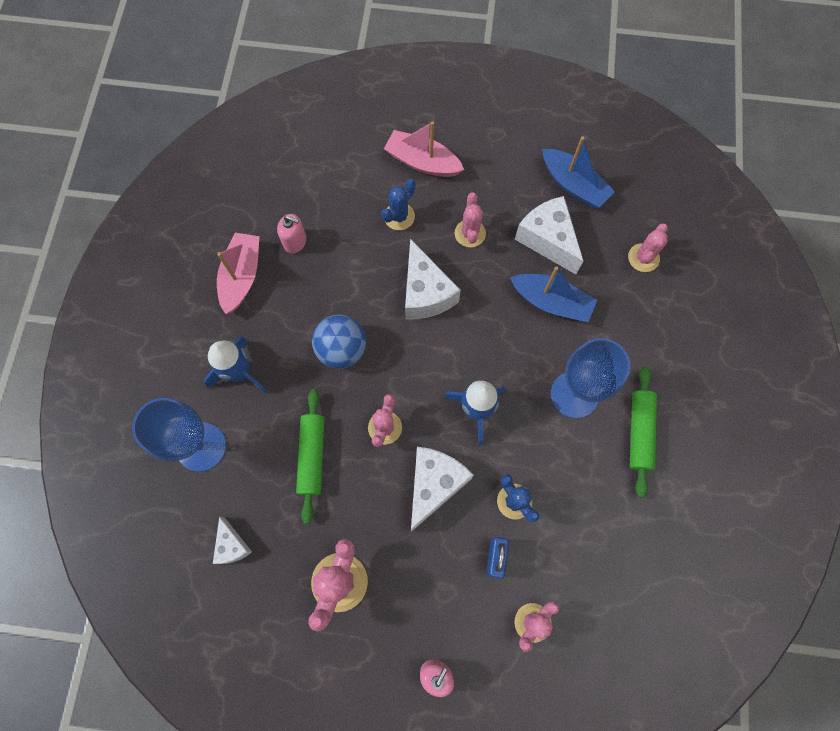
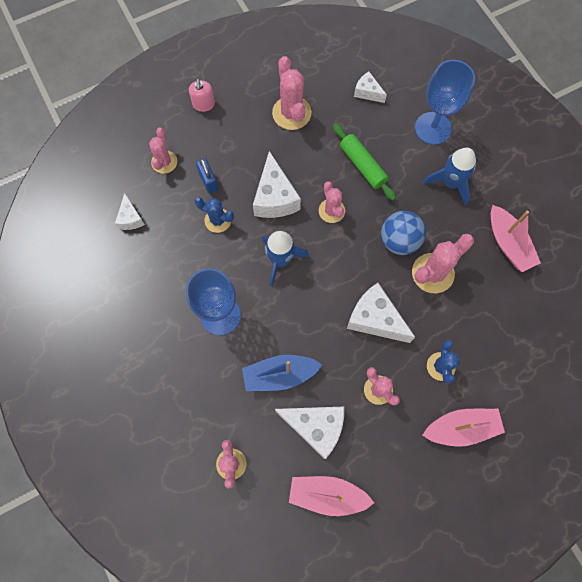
camera: 145 degrees right, 0 degrees up
(295, 242) = (496, 293): pink soap dispenser -> none
(336, 297) = (432, 273): none -> pink cactus
(573, 185) = (327, 494): blue boat -> pink boat
(612, 572) = (131, 218): none -> white cheese
(639, 432) = (159, 318): green rolling pin -> none

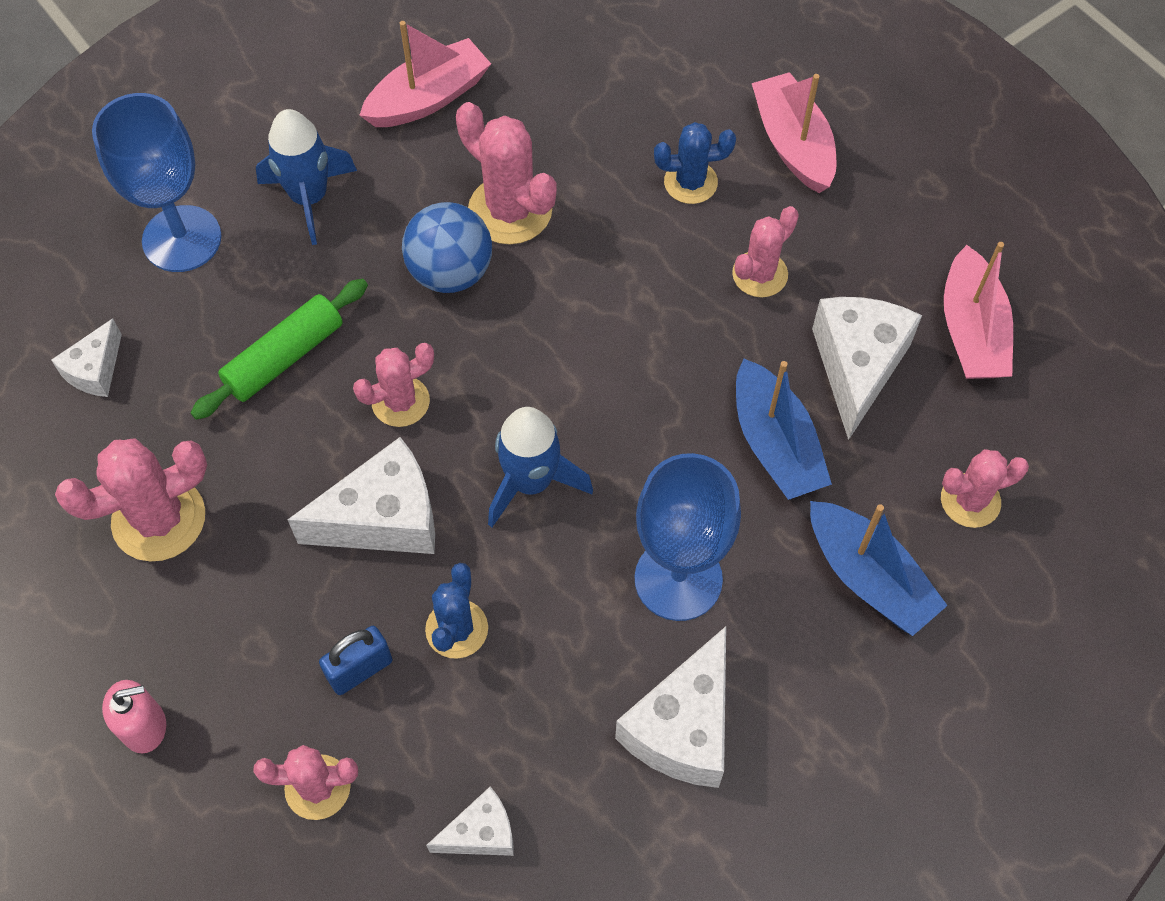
camera: 100 degrees left, 10 degrees down
(202, 402) = (869, 577): none -> blue boat
(374, 319) = (623, 295): white cheese -> white cheese (683, 727)

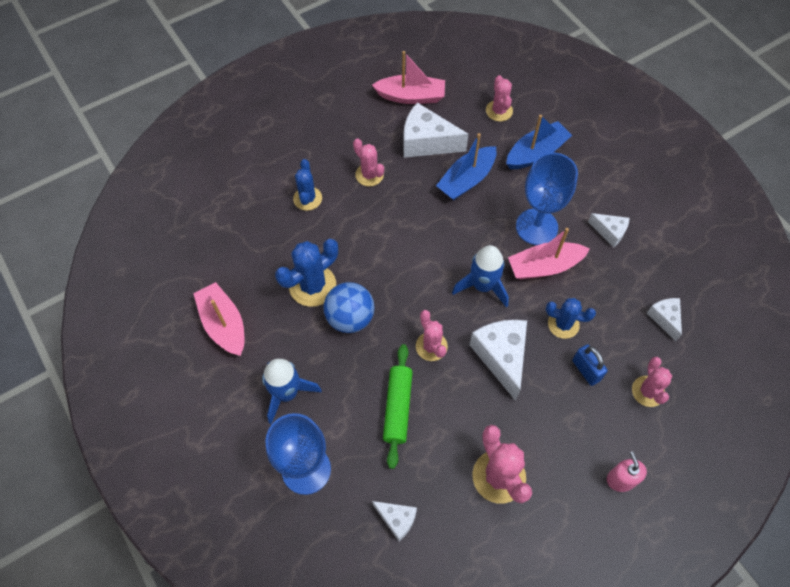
camera: 85 degrees left, 0 degrees up
(284, 357) = (397, 408): green rolling pin -> green rolling pin turned 45 degrees clockwise
(510, 210) = (312, 285): pink cactus -> blue cactus
(683, 727) = (609, 232): white cheese -> white cheese, size x0.56
(775, 444) = (466, 180): blue boat -> blue boat turned 150 degrees clockwise
(793, 144) = (290, 151): pink boat -> pink boat (544, 266)

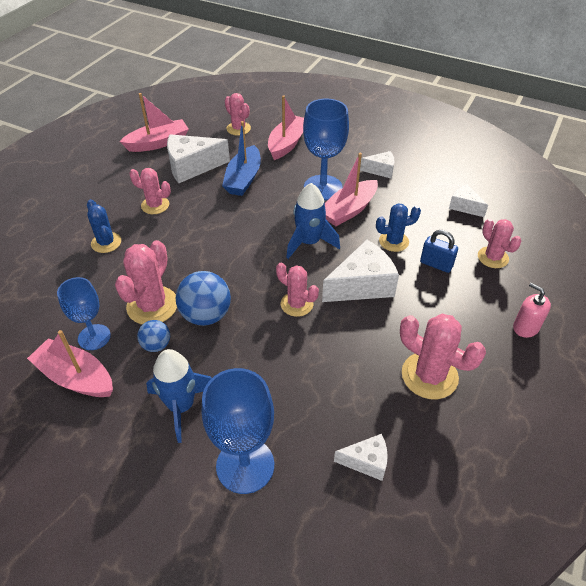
camera: 30 degrees left, 15 degrees down
(253, 293) = (94, 337): none -> blue goblet
(296, 326) = (156, 345): none -> blue ball
(312, 285) = (152, 306): blue cactus -> pink cactus
(397, 408) = (300, 366): green rolling pin -> none
(501, 357) = (362, 285): white cheese -> white cheese turned 105 degrees clockwise
(536, 153) = (287, 143): blue boat -> pink boat

